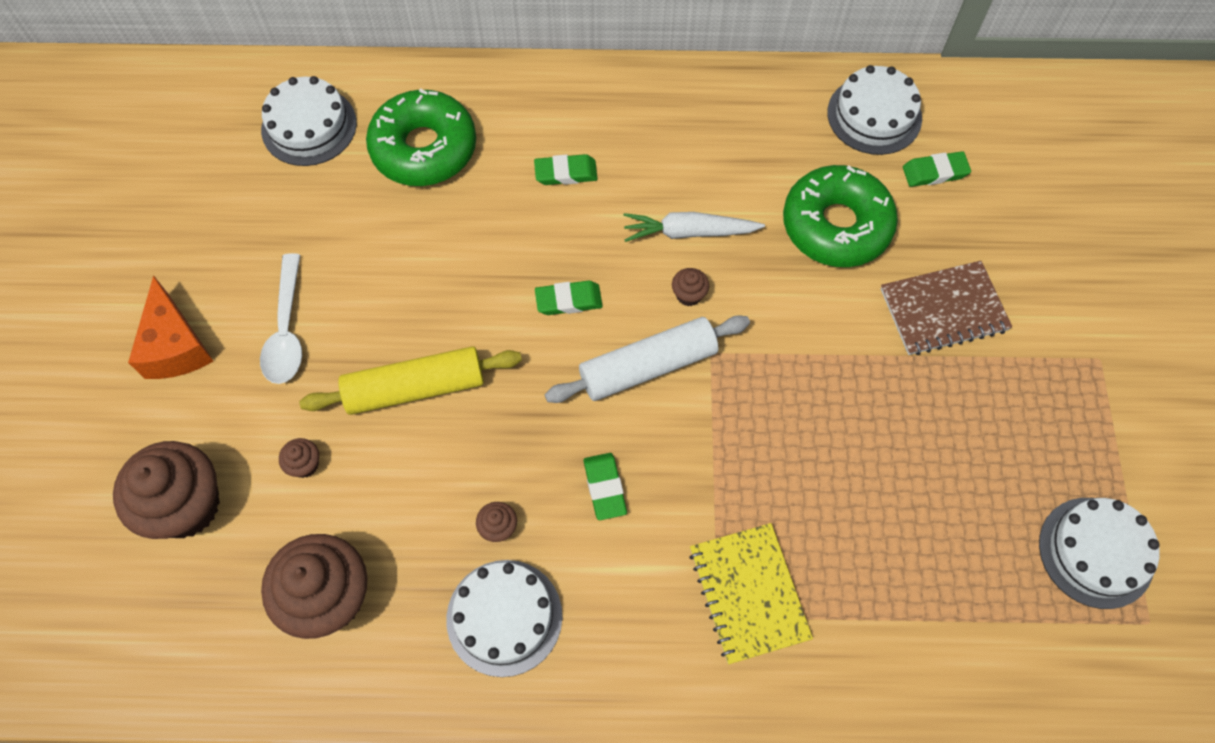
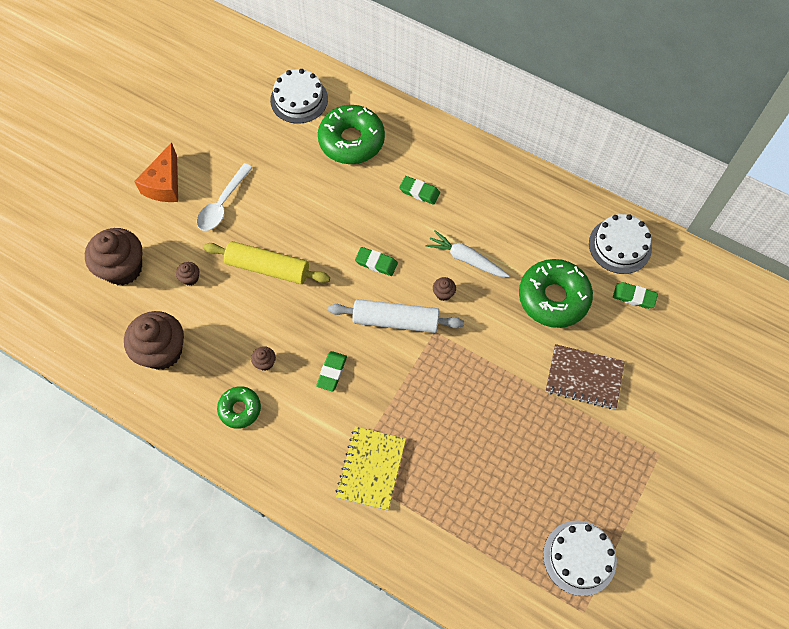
camera: 30 degrees right, 0 degrees up
(504, 617) = (240, 409): white cake -> green donut

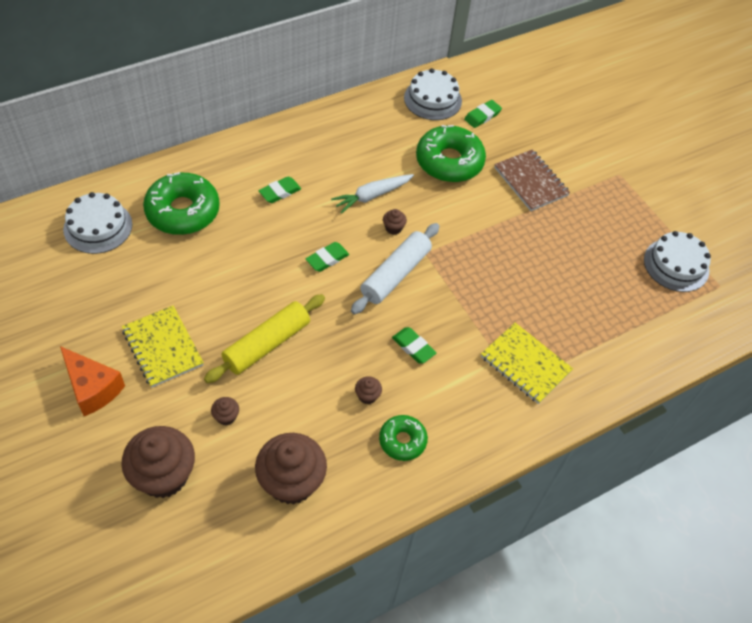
camera: 65 degrees left, 10 degrees down
(222, 204) = (162, 347): white spoon -> yellow notebook
(584, 377) = (531, 182): brown notebook -> brown notebook turned 75 degrees counterclockwise

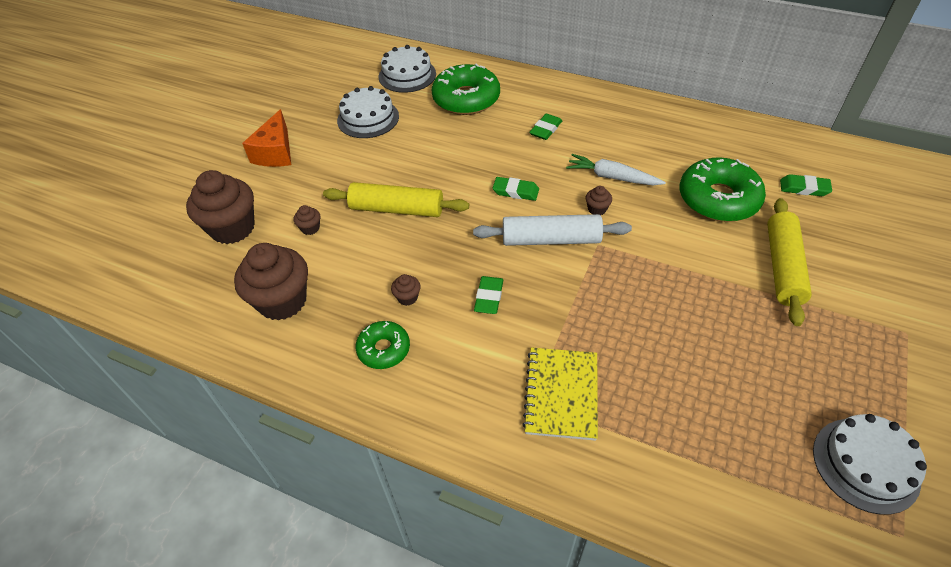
camera: 60 degrees right, 5 degrees down
(162, 347) = (340, 161): yellow notebook -> none
(280, 192) = (545, 129): green eraser -> green eraser turned 75 degrees counterclockwise
(432, 99) = (769, 148): white cake -> white cake (368, 118)
(531, 182) = (783, 267): brown notebook -> yellow rolling pin

